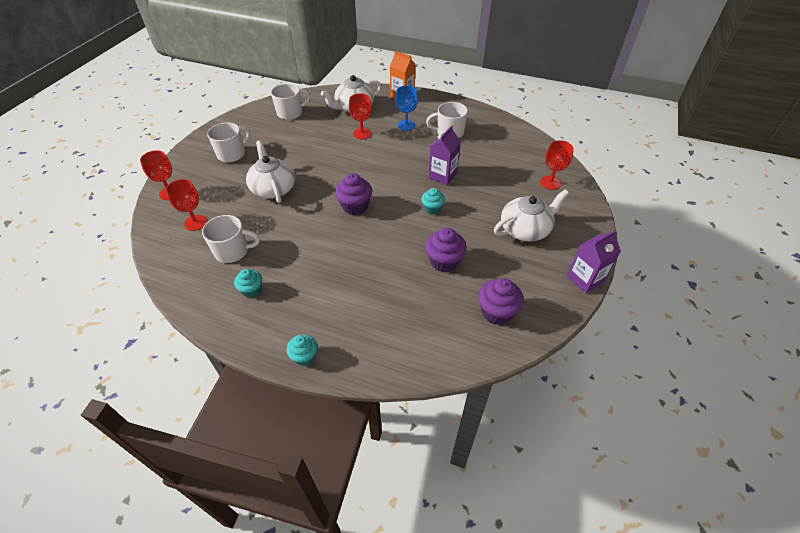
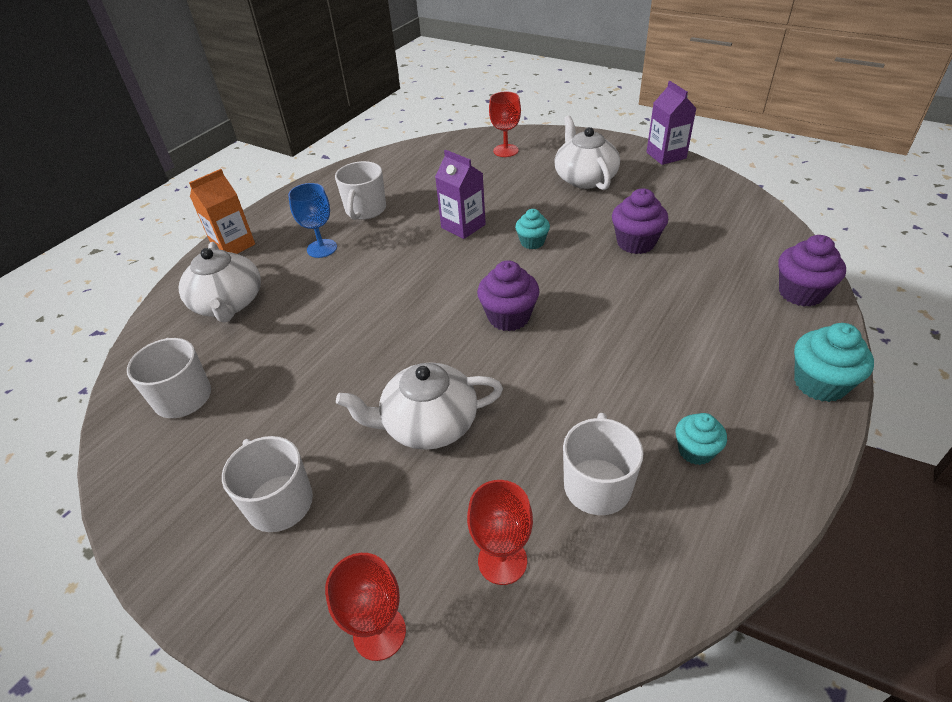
camera: 75 degrees left, 5 degrees down
(304, 356) = (819, 383): turquoise cupcake -> turquoise cupcake, size x1.55
(362, 133) = (316, 298): red goblet -> none
(496, 312) = (718, 215): purple cupcake -> purple cupcake (800, 293)

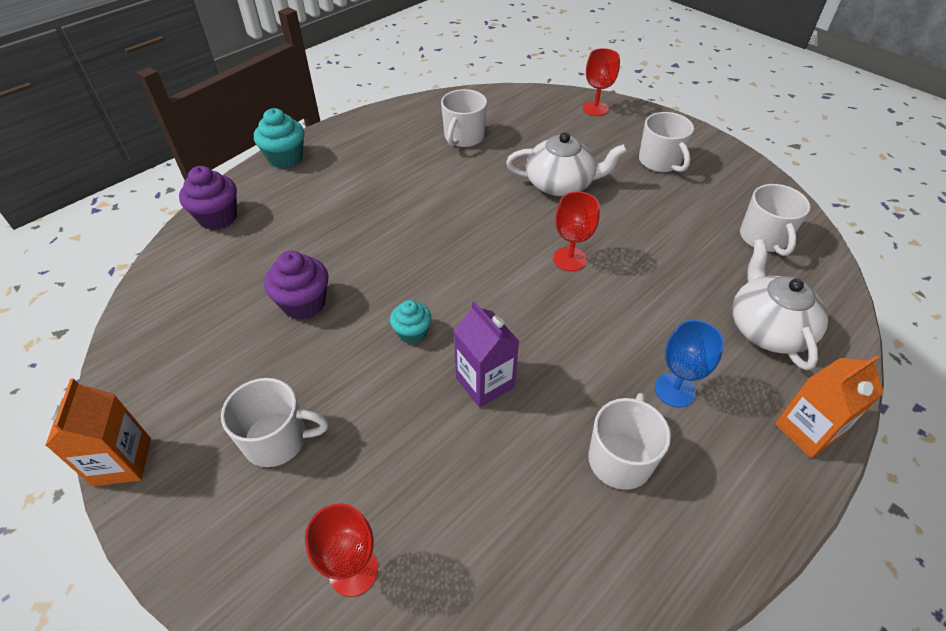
camera: 170 degrees left, 5 degrees up
(502, 561) = (529, 120): red goblet -> red goblet (570, 259)
(509, 317) = (474, 249): purple cupcake -> none
(584, 178) = (277, 440): white teapot -> white mug
(666, 155) = (122, 461): purple carton -> orange carton
(695, 451) = (396, 141): turquoise cupcake -> none

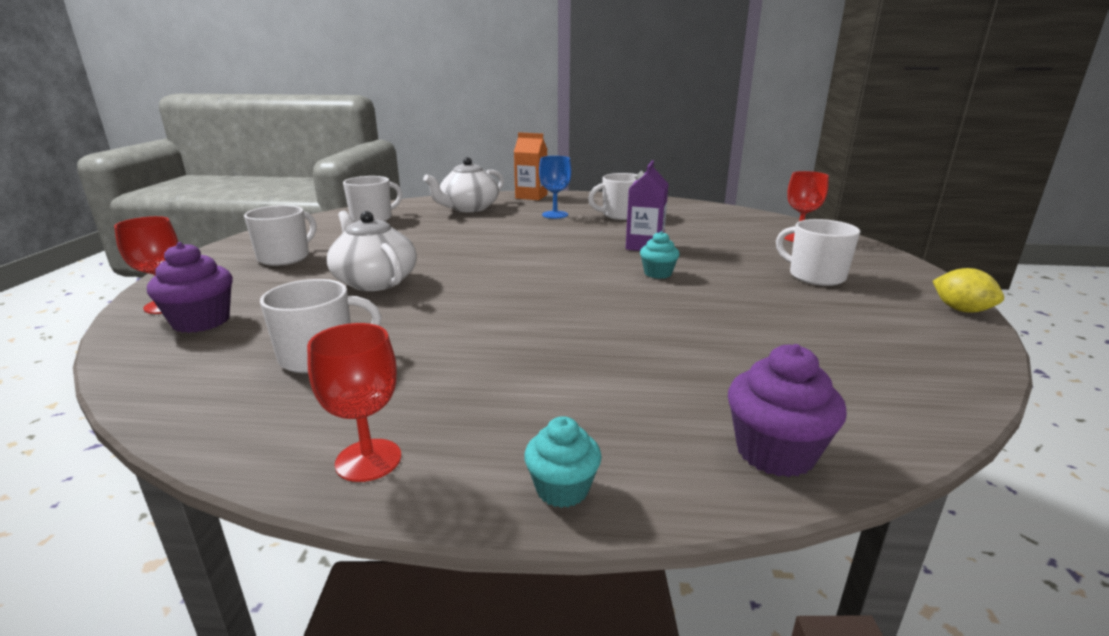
camera: 130 degrees left, 25 degrees down
(122, 461) = (961, 310): orange carton -> yellow lemon
(285, 158) = (562, 489): turquoise cupcake -> turquoise cupcake, size x0.64
(304, 303) = (729, 320): purple cupcake -> purple cupcake (201, 321)
(570, 259) = (485, 254): red goblet -> red goblet (368, 460)

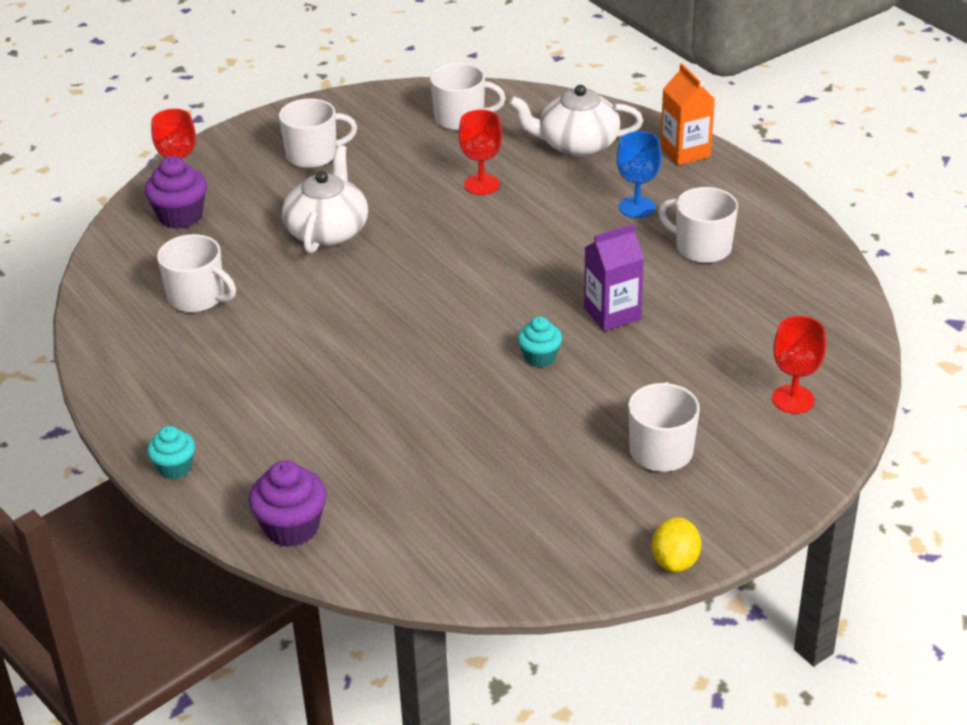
camera: 50 degrees right, 15 degrees up
(368, 460) = (129, 392): red goblet -> red goblet (481, 184)

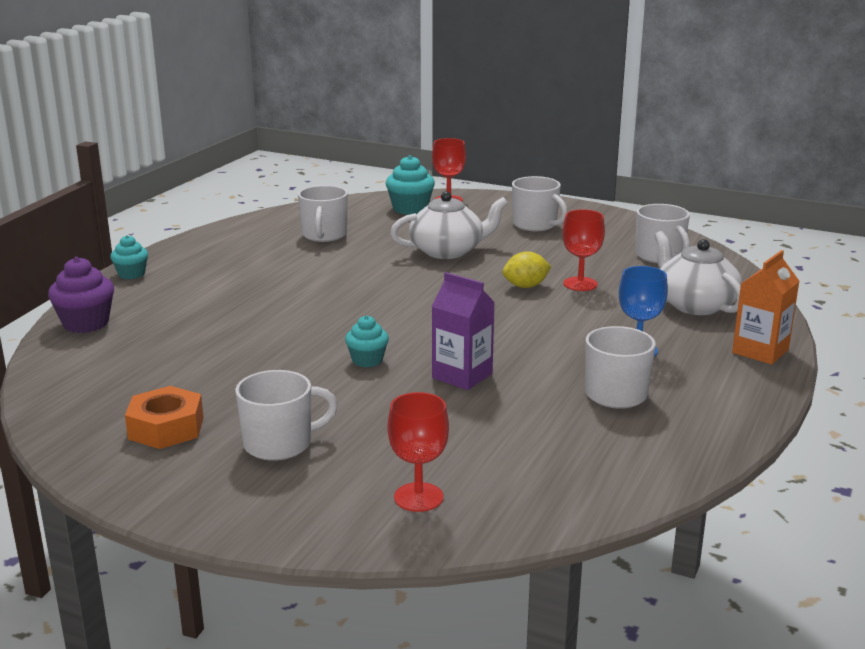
camera: 60 degrees right, 15 degrees down
(180, 216) = (410, 209): purple cupcake -> turquoise cupcake
(584, 513) = (166, 428): none -> orange nut
(675, 561) = (120, 487): yellow lemon -> yellow lemon (525, 286)

